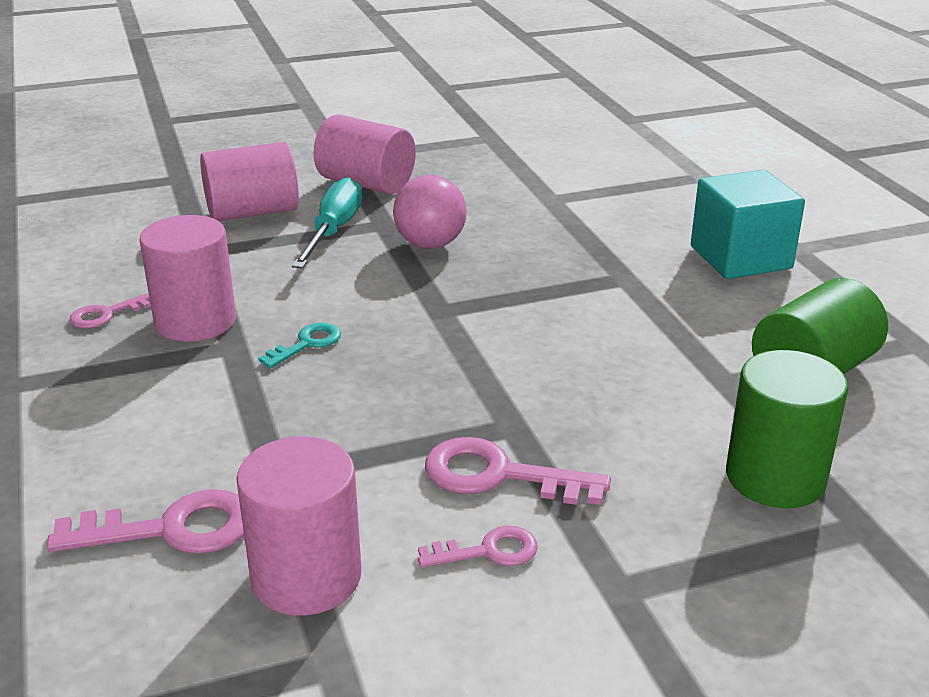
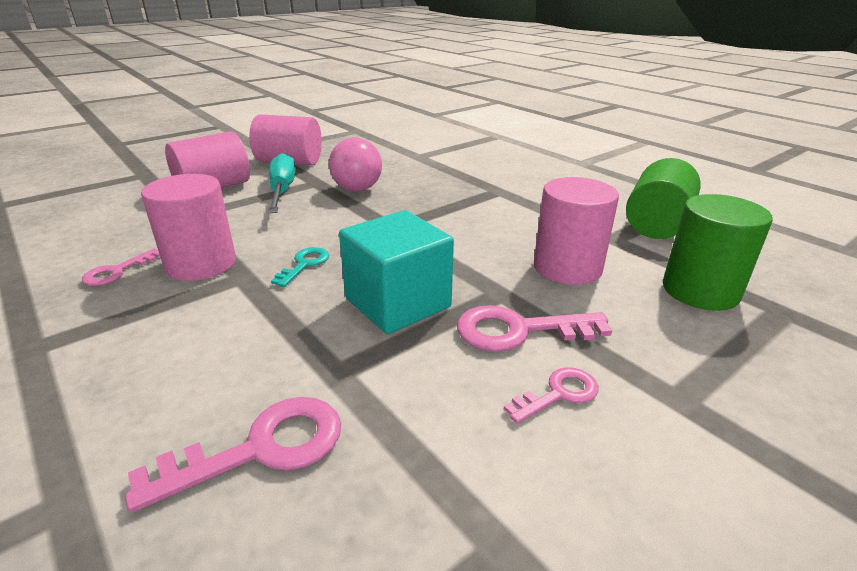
camera: 20 degrees left, 0 degrees up
(306, 577) = (421, 462): pink cylinder -> pink cylinder (567, 268)
(740, 257) = (556, 171): turquoise cube -> turquoise cube (397, 303)

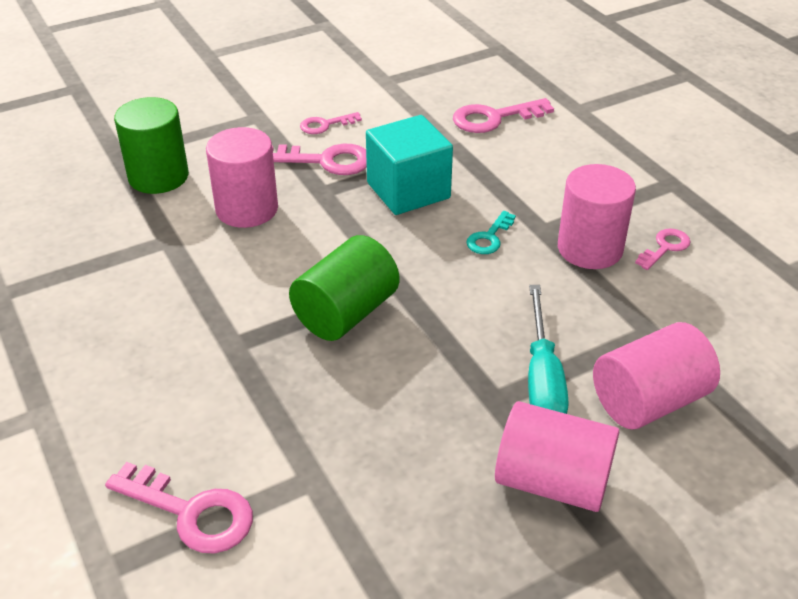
camera: 170 degrees left, 10 degrees up
(357, 189) = (433, 370): pink ball -> none
(472, 146) = (191, 512): none -> pink key
(656, 224) = (99, 255): green cylinder -> green cylinder (346, 313)

